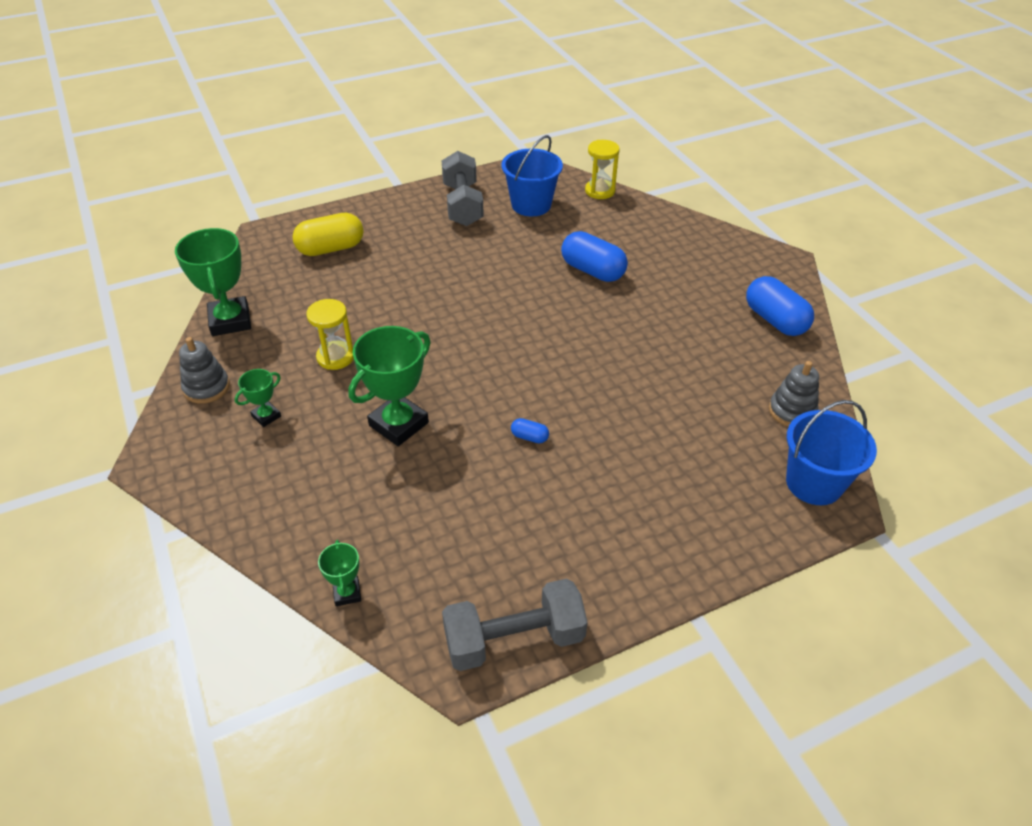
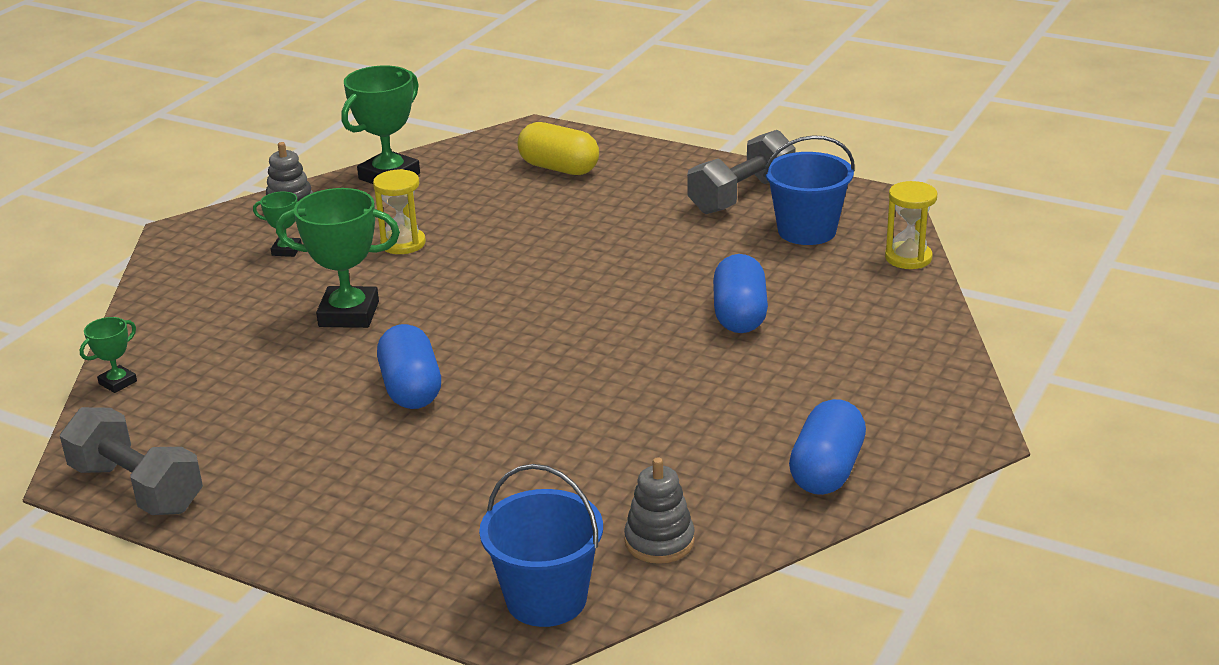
camera: 55 degrees right, 15 degrees down
(529, 437) = (411, 389): blue capsule -> blue capsule, size x2.21

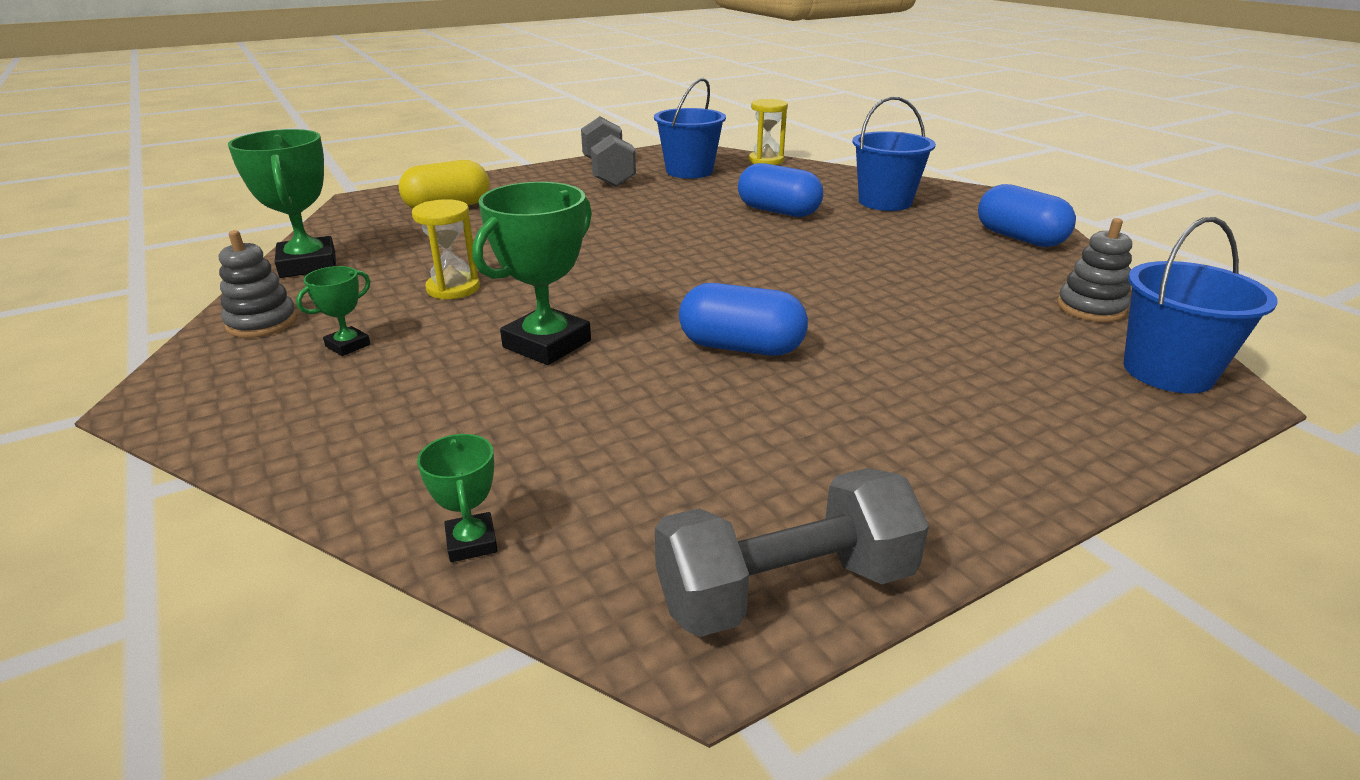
camera: 60 degrees left, 0 degrees up
(850, 365) = (885, 202): none -> blue bucket

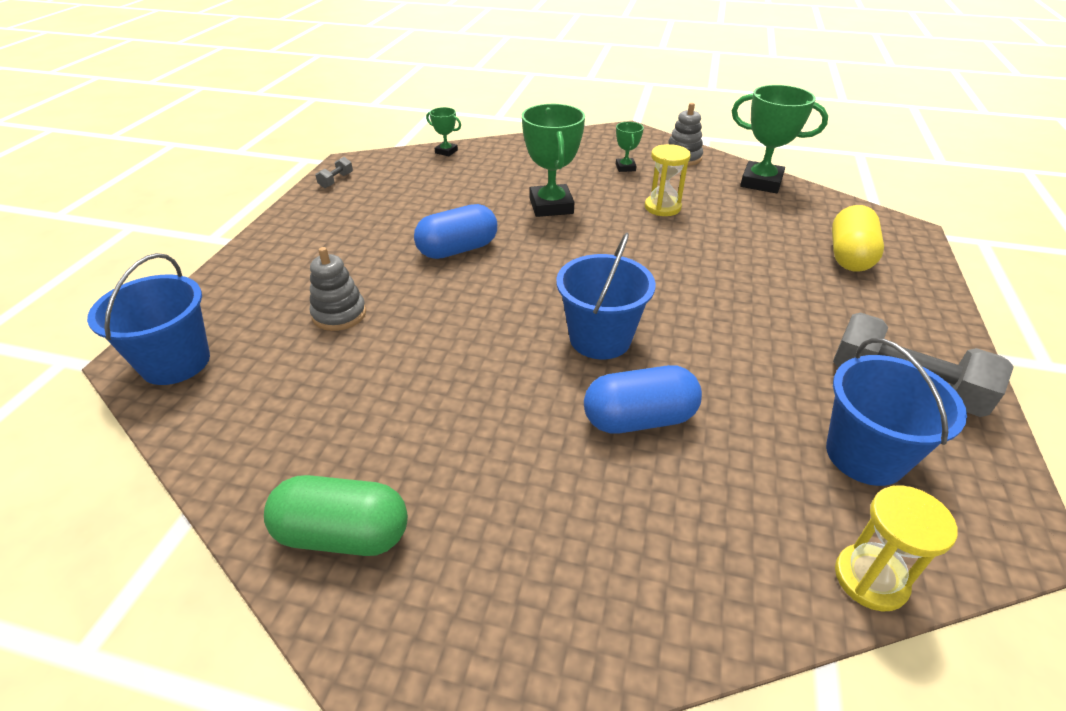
camera: 135 degrees right, 10 degrees up
(786, 589) = (336, 180): grey dumbbell -> grey dumbbell, size x0.43
(885, 202) = (566, 535): blue bucket -> blue bucket (600, 339)
(1019, 238) = (343, 534): blue capsule -> green capsule
(1090, 308) = (238, 416): grey stacking toy -> grey stacking toy (339, 314)

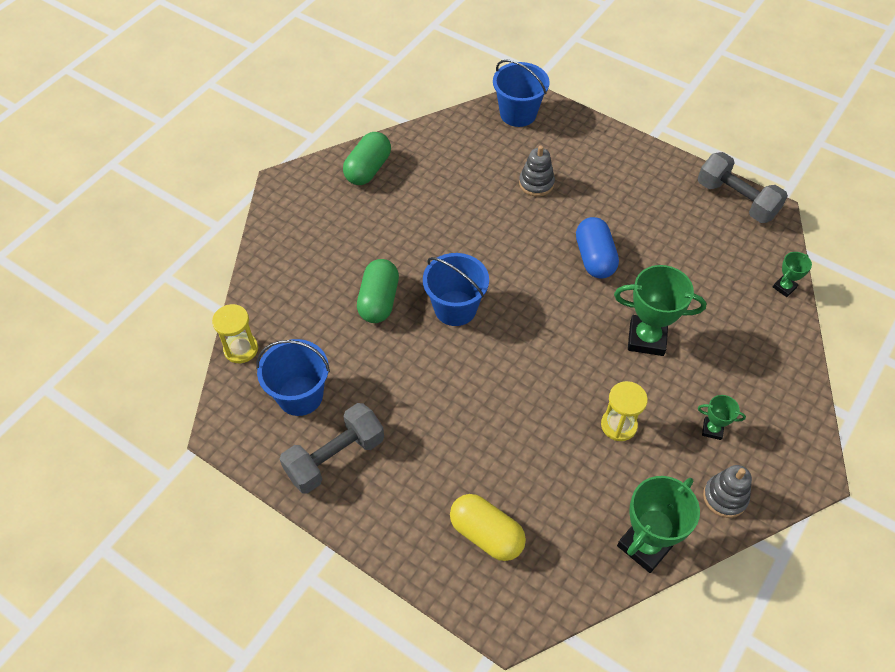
camera: 110 degrees right, 15 degrees up
(336, 180) = (736, 200): grey dumbbell -> grey dumbbell, size x2.34
(639, 419) = (379, 301): blue capsule -> green capsule

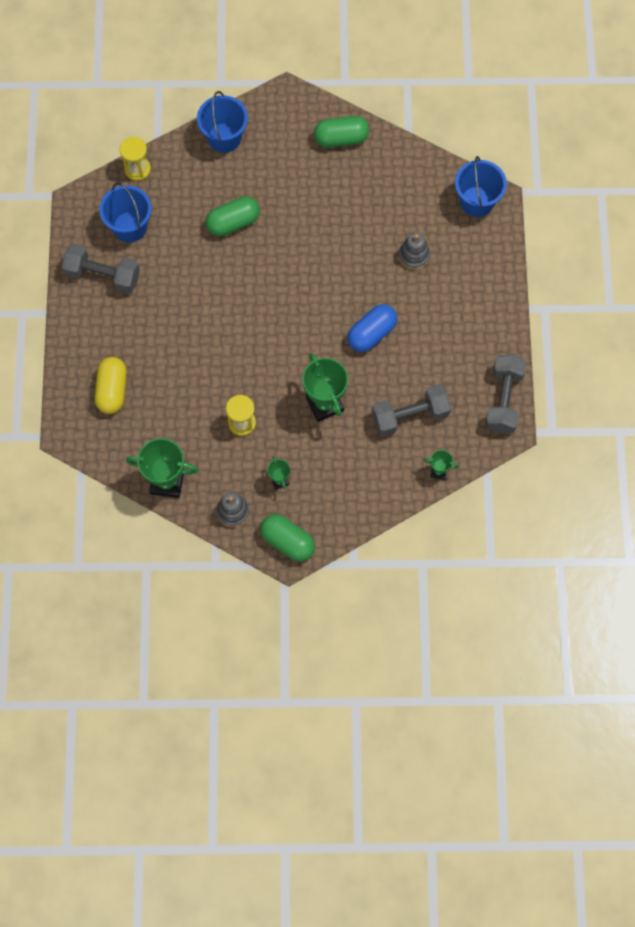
camera: 55 degrees right, 15 degrees up
(455, 308) = (262, 272): blue bucket -> blue bucket (224, 137)
(707, 277) = (410, 416): none -> grey dumbbell
(793, 464) = (287, 541): none -> green capsule

